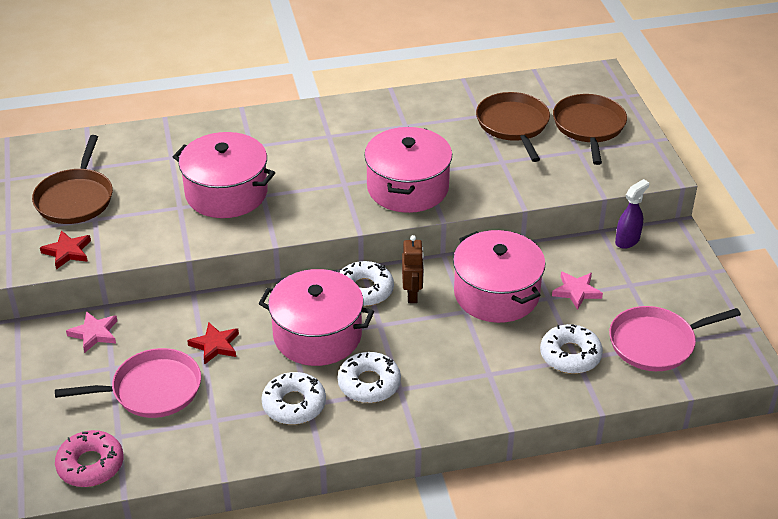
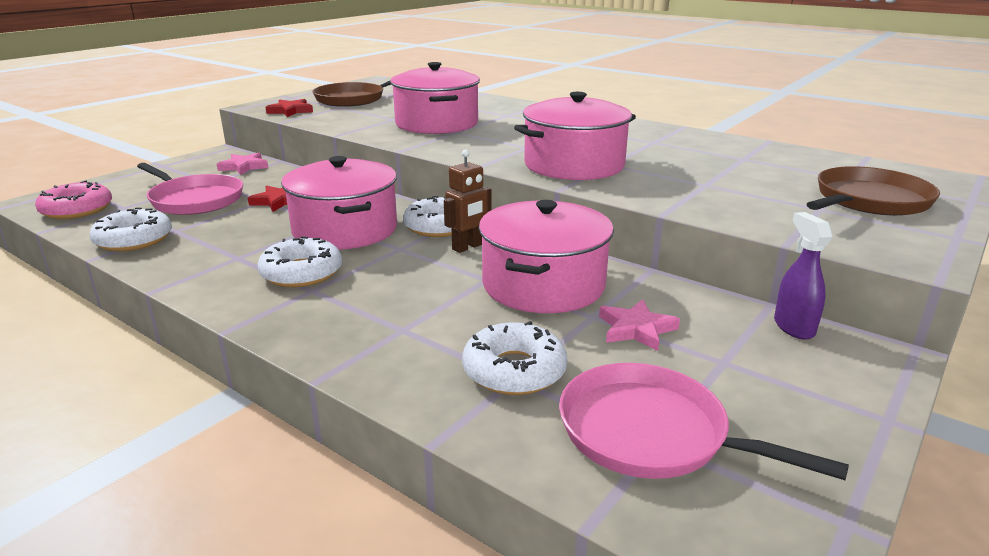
camera: 50 degrees right, 15 degrees down
(294, 404) = (230, 252): white donut -> white donut (134, 240)
(513, 125) = (769, 172): brown pan -> none
(627, 240) = (793, 327): purple spray bottle -> purple spray bottle turned 105 degrees counterclockwise

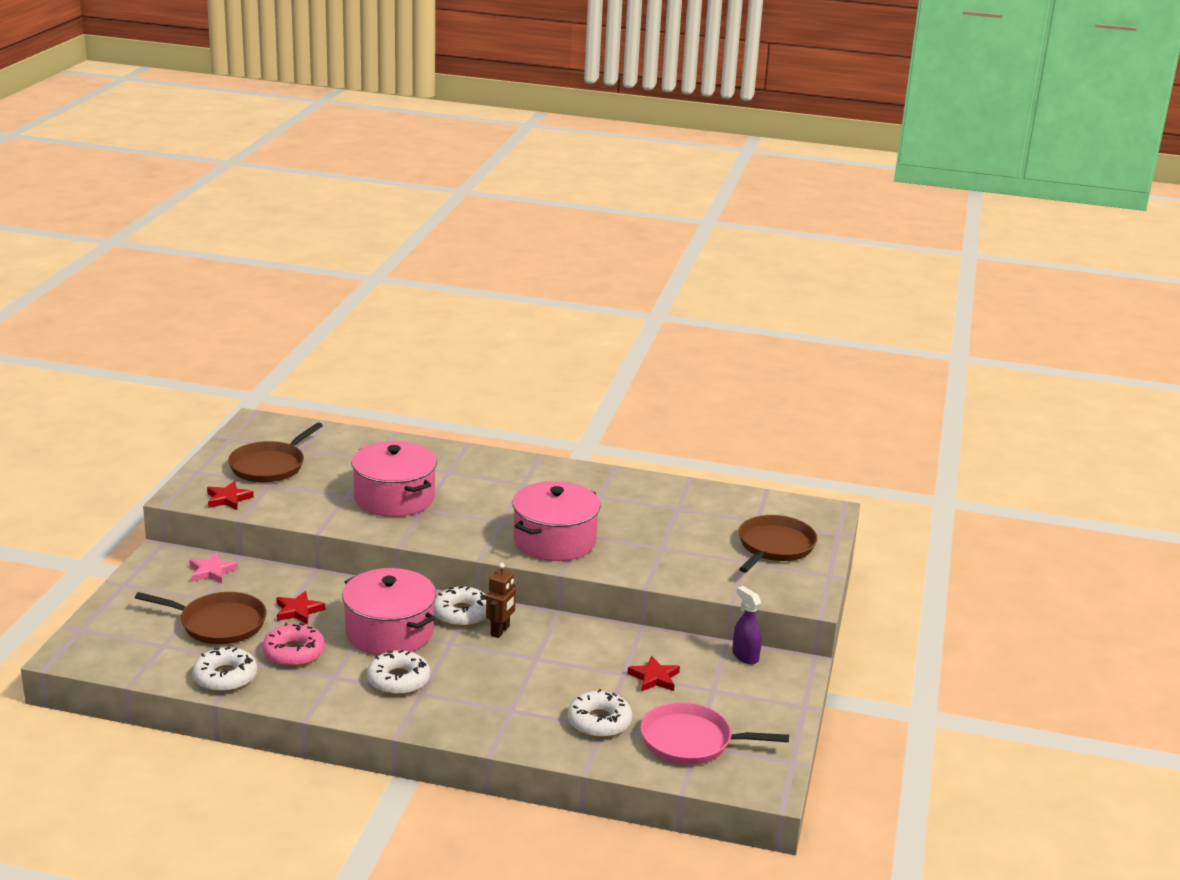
camera: 25 degrees left, 0 degrees up
(77, 210) = (124, 656): pink donut -> pink donut (294, 653)
(194, 200) = (218, 623): pink pan -> brown pan
(543, 285) = (577, 655): pink pot -> none
(636, 329) = (654, 678): pink star -> red star

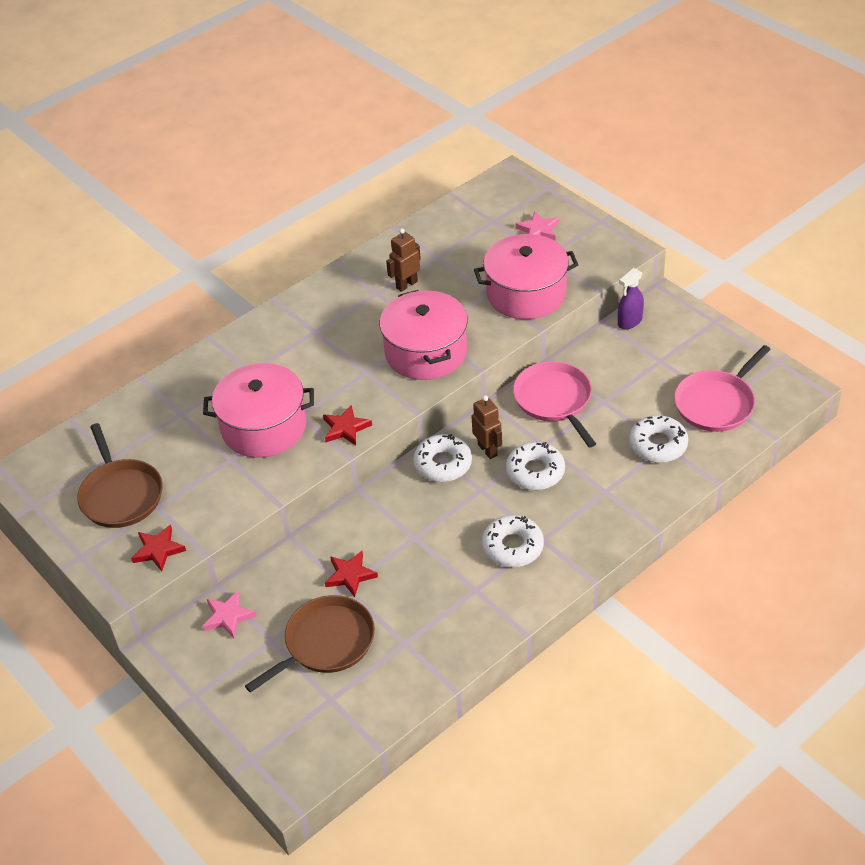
camera: 50 degrees left, 20 degrees up
(225, 677) = (420, 669): white donut -> white donut (535, 472)
(294, 653) = (417, 604): pink donut -> none
(389, 632) = (434, 524): pink pot -> pink pot (526, 293)
(596, 646) = (554, 400): none -> pink pan
(626, 506) = (406, 284): none -> brown robot
(654, 678) = (621, 386): red star -> red star (346, 428)
(745, 656) = (629, 322): purple spray bottle -> purple spray bottle turned 45 degrees counterclockwise
(774, 547) = (538, 230): brown pan -> pink star

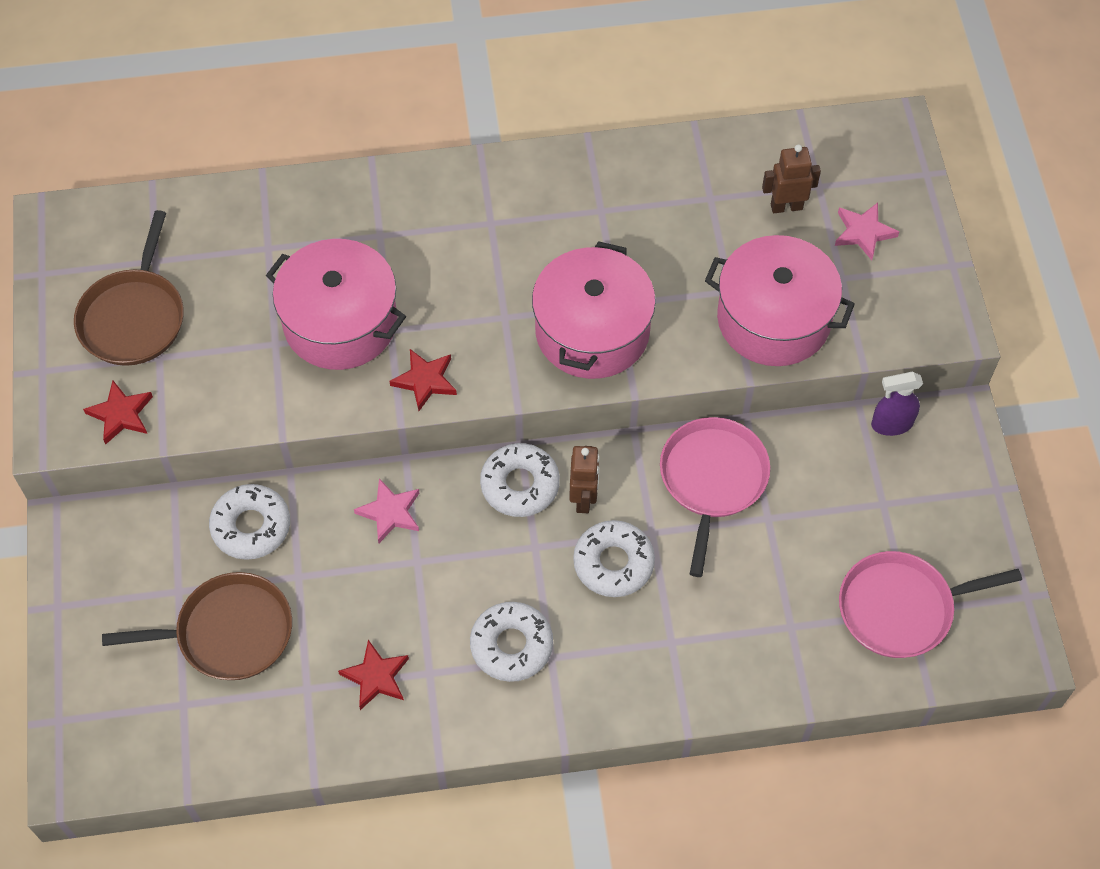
camera: 30 degrees right, 15 degrees up
(228, 616) = (157, 532): pink star -> pink star (390, 512)
(350, 575) = (314, 564): red star -> red star (376, 677)
(406, 284) = (644, 219): brown robot -> brown robot (786, 206)
(658, 445) = (783, 619): white donut -> white donut (251, 526)

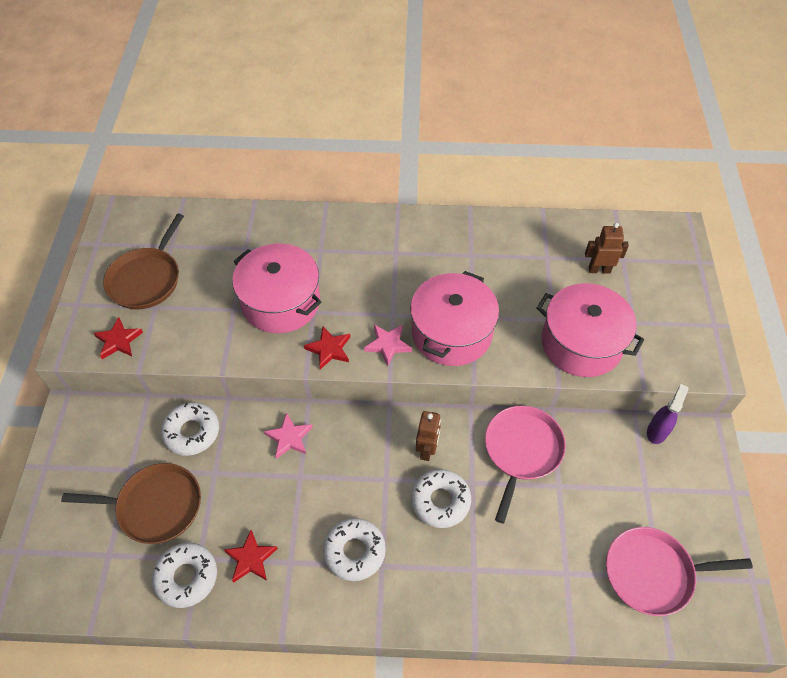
camera: 10 degrees right, 5 degrees down
(520, 485) = (384, 432): white donut -> white donut (186, 577)
(863, 232) = (652, 294): pink star -> pink star (388, 345)
(891, 424) = (657, 431): purple spray bottle -> purple spray bottle turned 120 degrees clockwise

